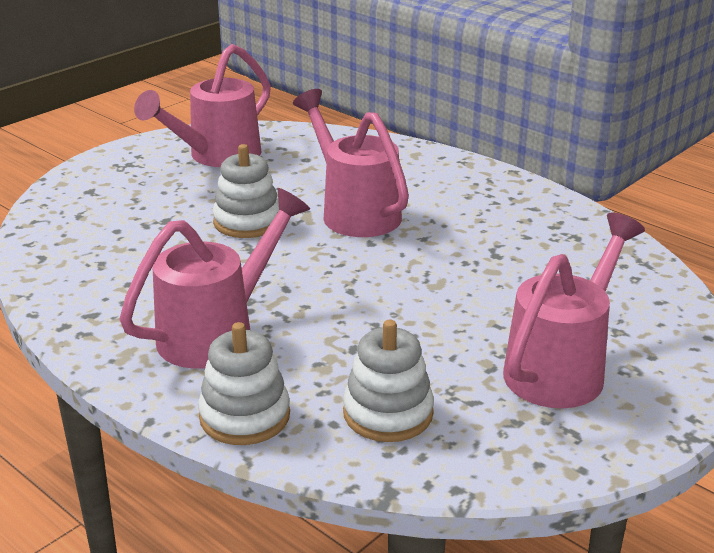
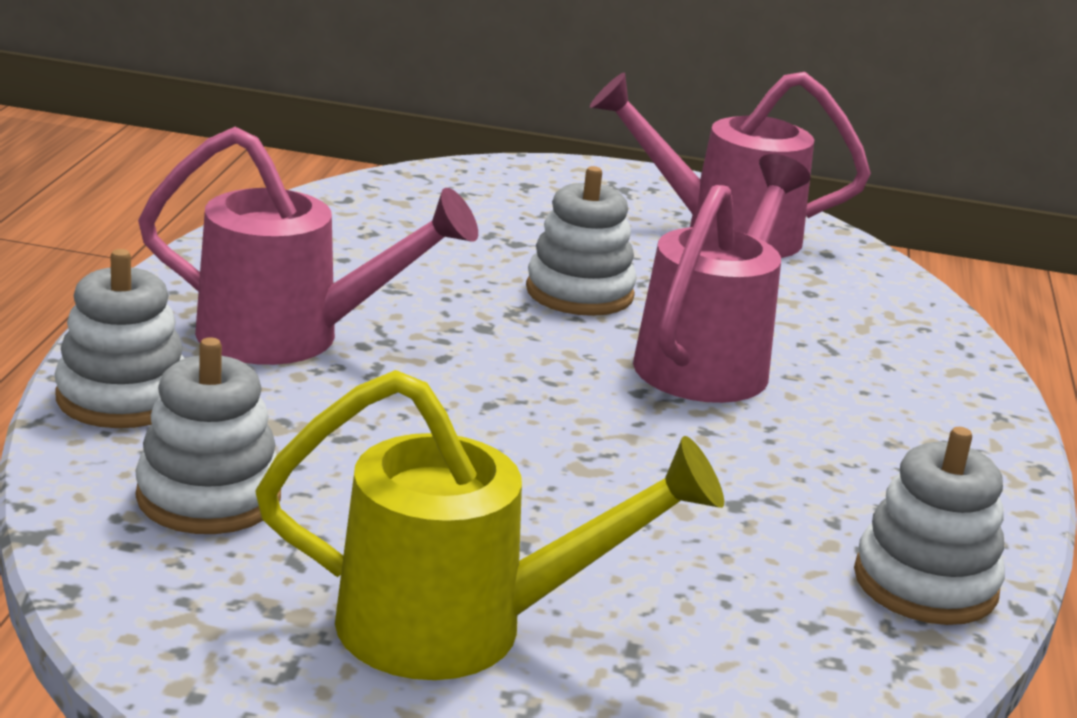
camera: 55 degrees right, 5 degrees down
(562, 368) = (460, 627): pink watering can -> yellow watering can
(588, 234) = (925, 583): none -> white stacking toy

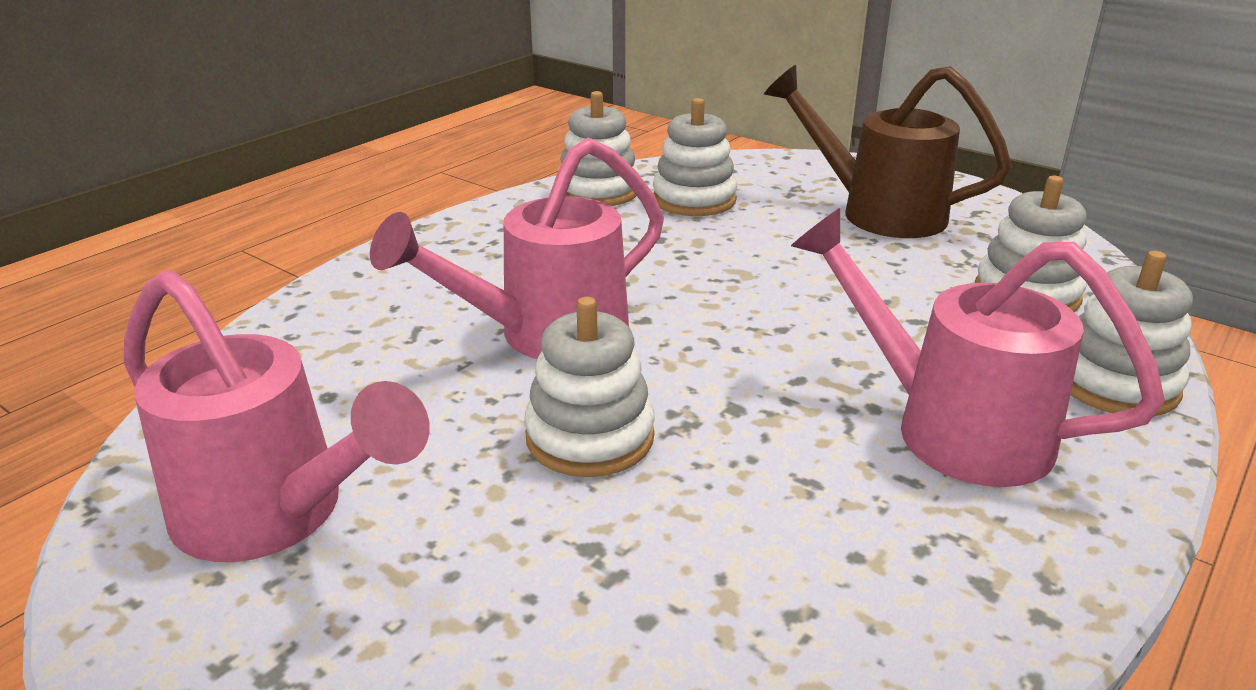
camera: 150 degrees left, 5 degrees up
(460, 627) = (877, 212): yellow watering can -> brown watering can
(767, 595) = (694, 200): none -> white stacking toy

